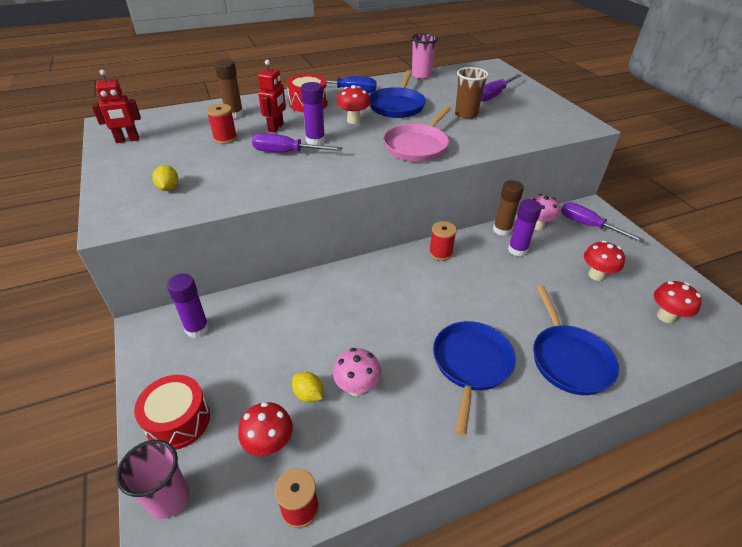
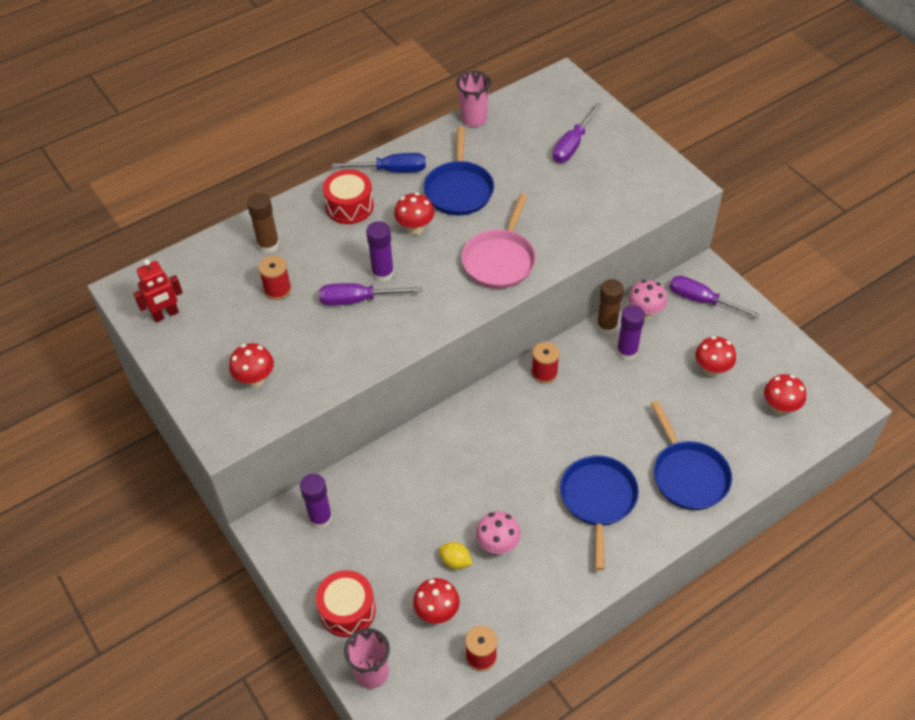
camera: 10 degrees left, 10 degrees up
(168, 188) = (255, 379): yellow lemon -> red mushroom
(276, 127) = (328, 259): red robot -> none
(466, 115) = (544, 192): brown cup -> none

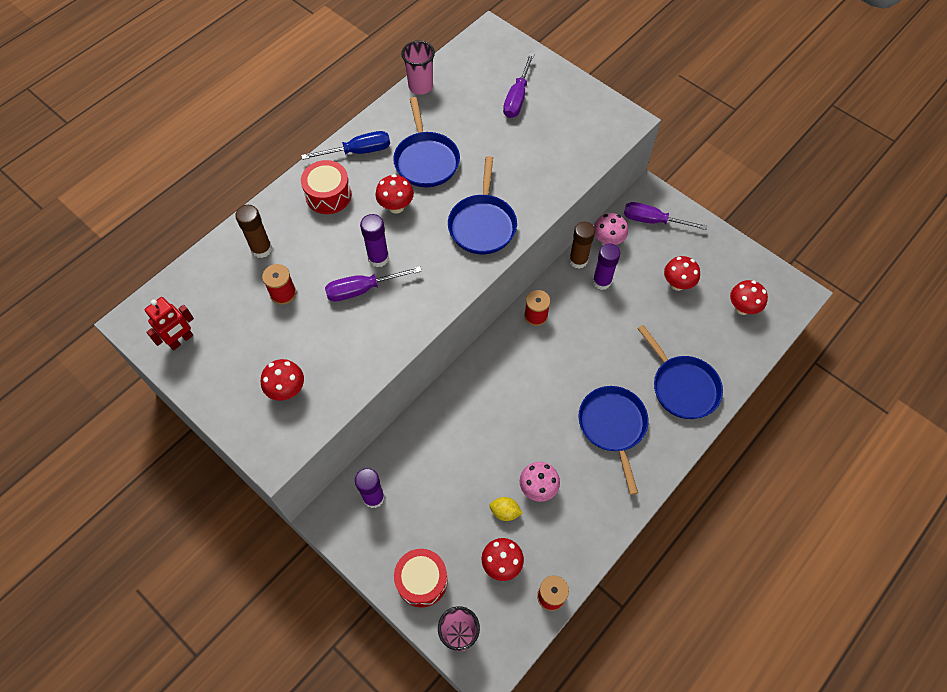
camera: 15 degrees left, 10 degrees up
(500, 260) = (482, 224): pink pan -> blue pan

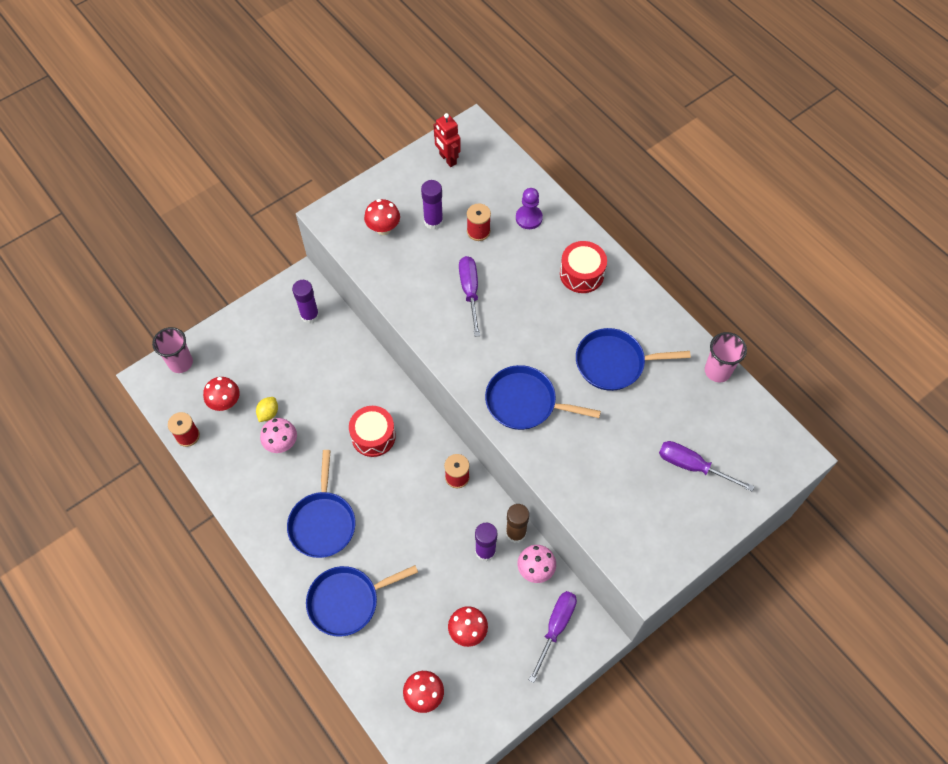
camera: 100 degrees right, 0 degrees up
(261, 249) = (529, 218): brown glue stick -> purple pawn
(358, 151) = (633, 304): blue screwdriver -> none
(378, 258) = (501, 308): purple glue stick -> purple glue stick (433, 221)
(396, 207) = (559, 329): red mushroom -> none
(422, 580) = (231, 342): red drum -> red drum (373, 436)
(613, 426) = (323, 522): blue pan -> blue pan turned 90 degrees clockwise

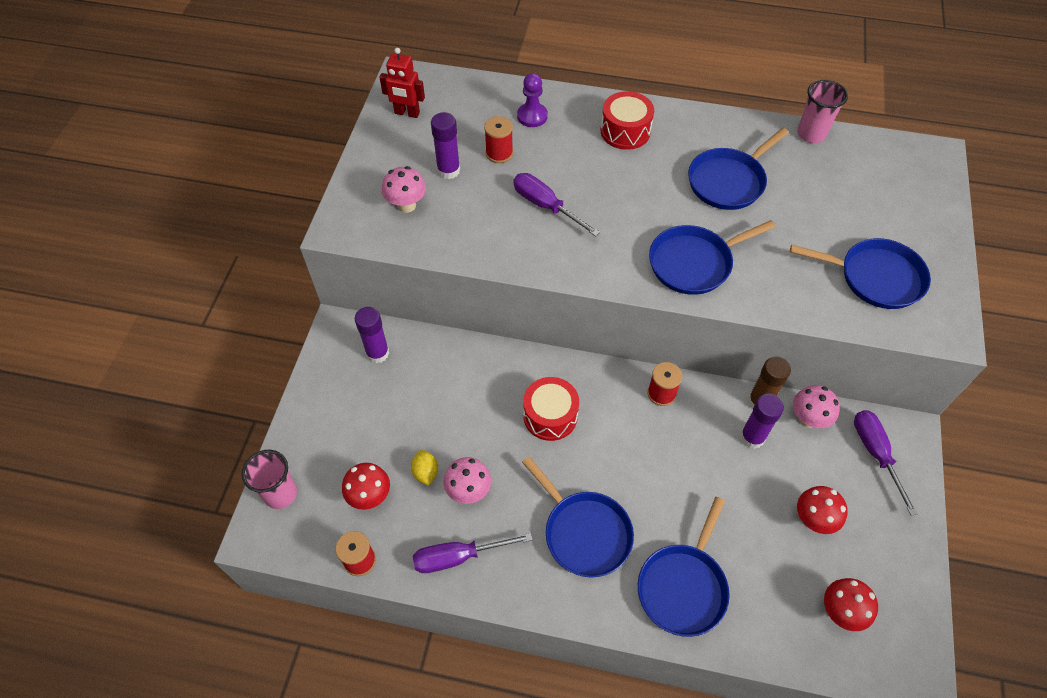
camera: 40 degrees left, 5 degrees down
(383, 229) = (406, 205): red mushroom -> pink mushroom
(638, 505) = (875, 277): none -> blue pan
(692, 466) = (877, 217): purple screwdriver -> purple screwdriver (458, 557)

